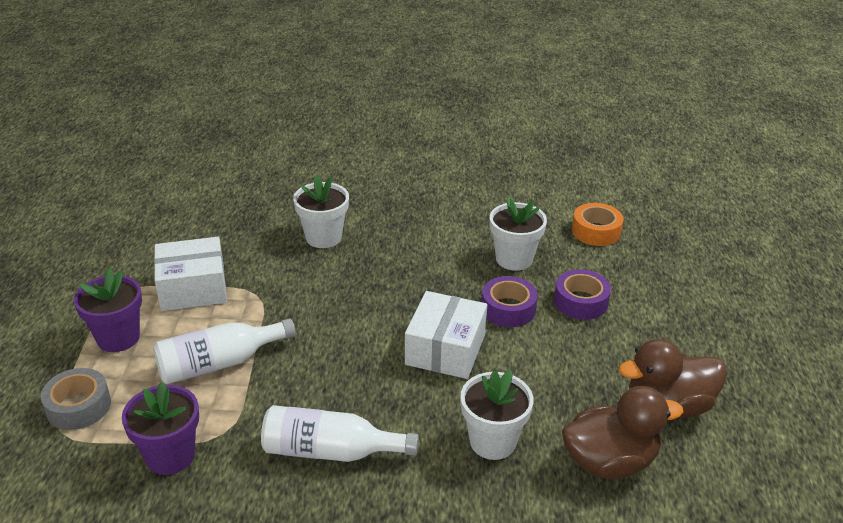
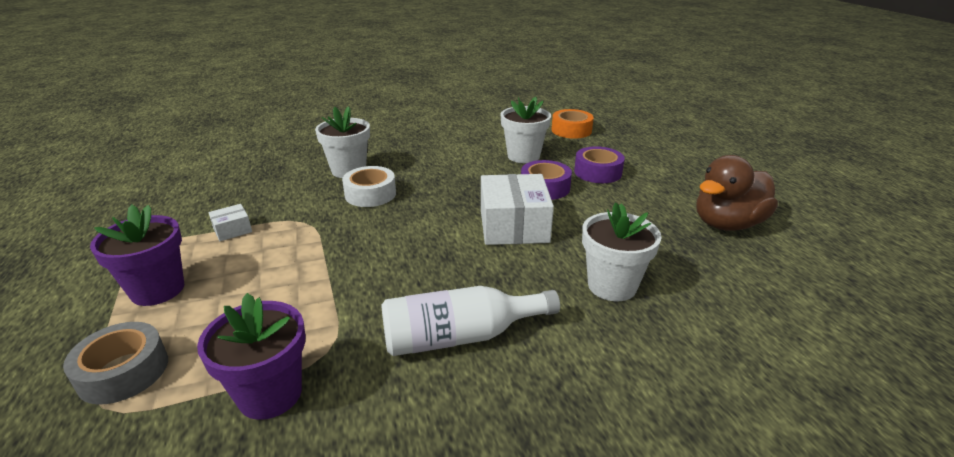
camera: 20 degrees left, 5 degrees down
(193, 288) = (232, 230): white box -> white box, size x0.46
(219, 363) = (290, 286): white bottle -> none
(330, 275) = (370, 194): none -> white tape
(609, 462) = (723, 275): brown duck -> none

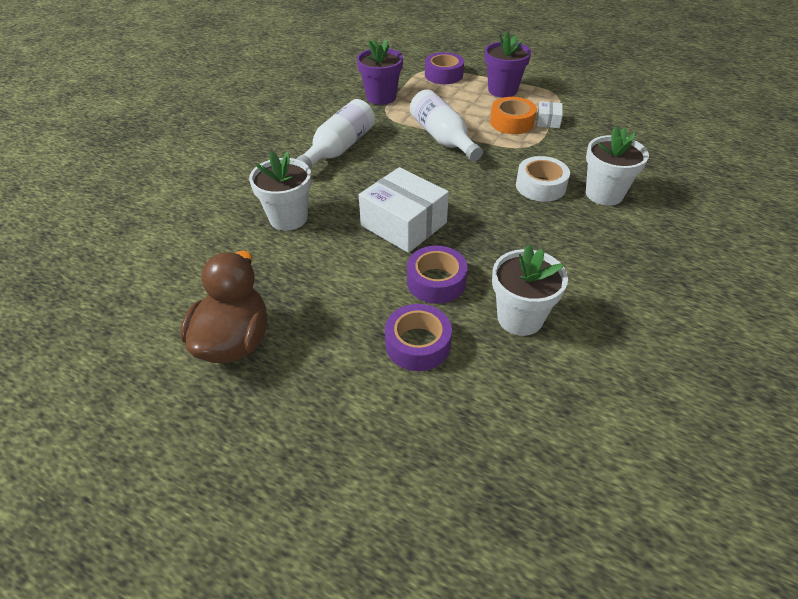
camera: 135 degrees right, 15 degrees up
(123, 371) = (443, 75): grey tape -> purple tape
(342, 275) = (442, 138): none -> white bottle
(571, 130) = (555, 430): orange tape -> orange tape (511, 122)

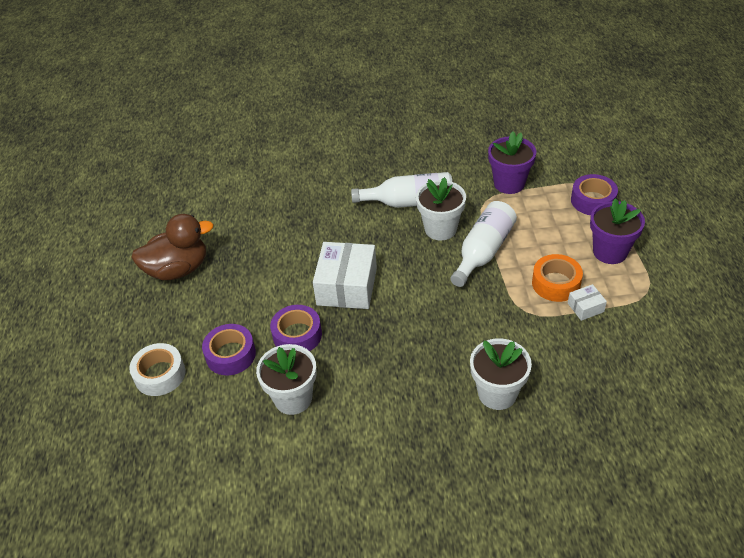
camera: 60 degrees right, 0 degrees up
(288, 218) = (304, 225): white flower pot -> white flower pot (440, 229)
(540, 186) = (469, 345): white tape -> white tape (160, 375)

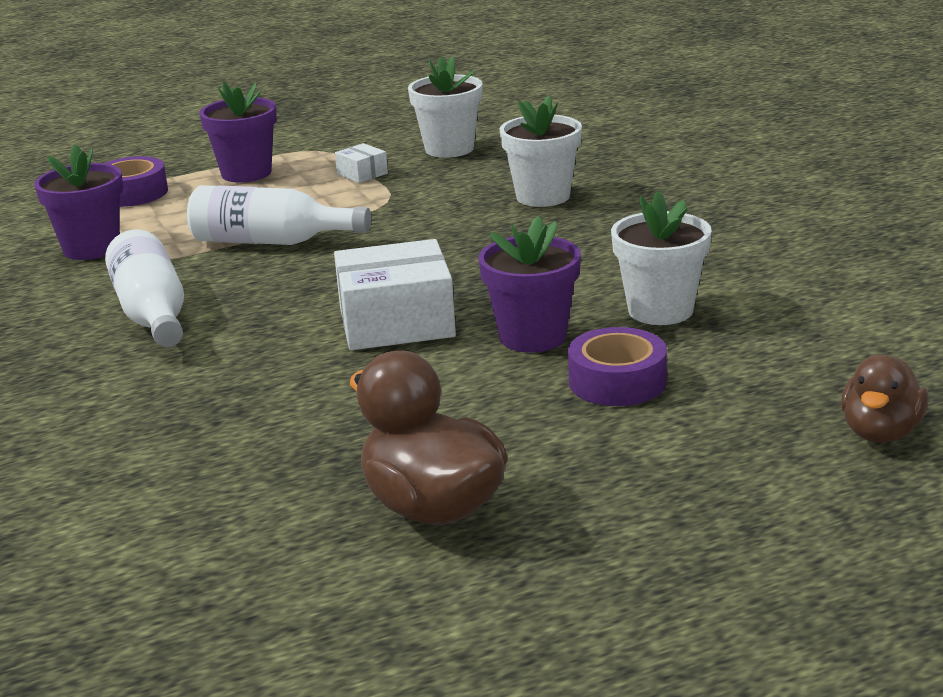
camera: 110 degrees left, 20 degrees down
(116, 439) = (881, 432): none -> brown duck
(160, 375) = (715, 435): white tape -> none
(297, 335) = (532, 337): purple tape -> purple flower pot
(440, 229) = (223, 278): white flower pot -> white flower pot (449, 149)
(556, 283) = (323, 193): orange tape -> none

